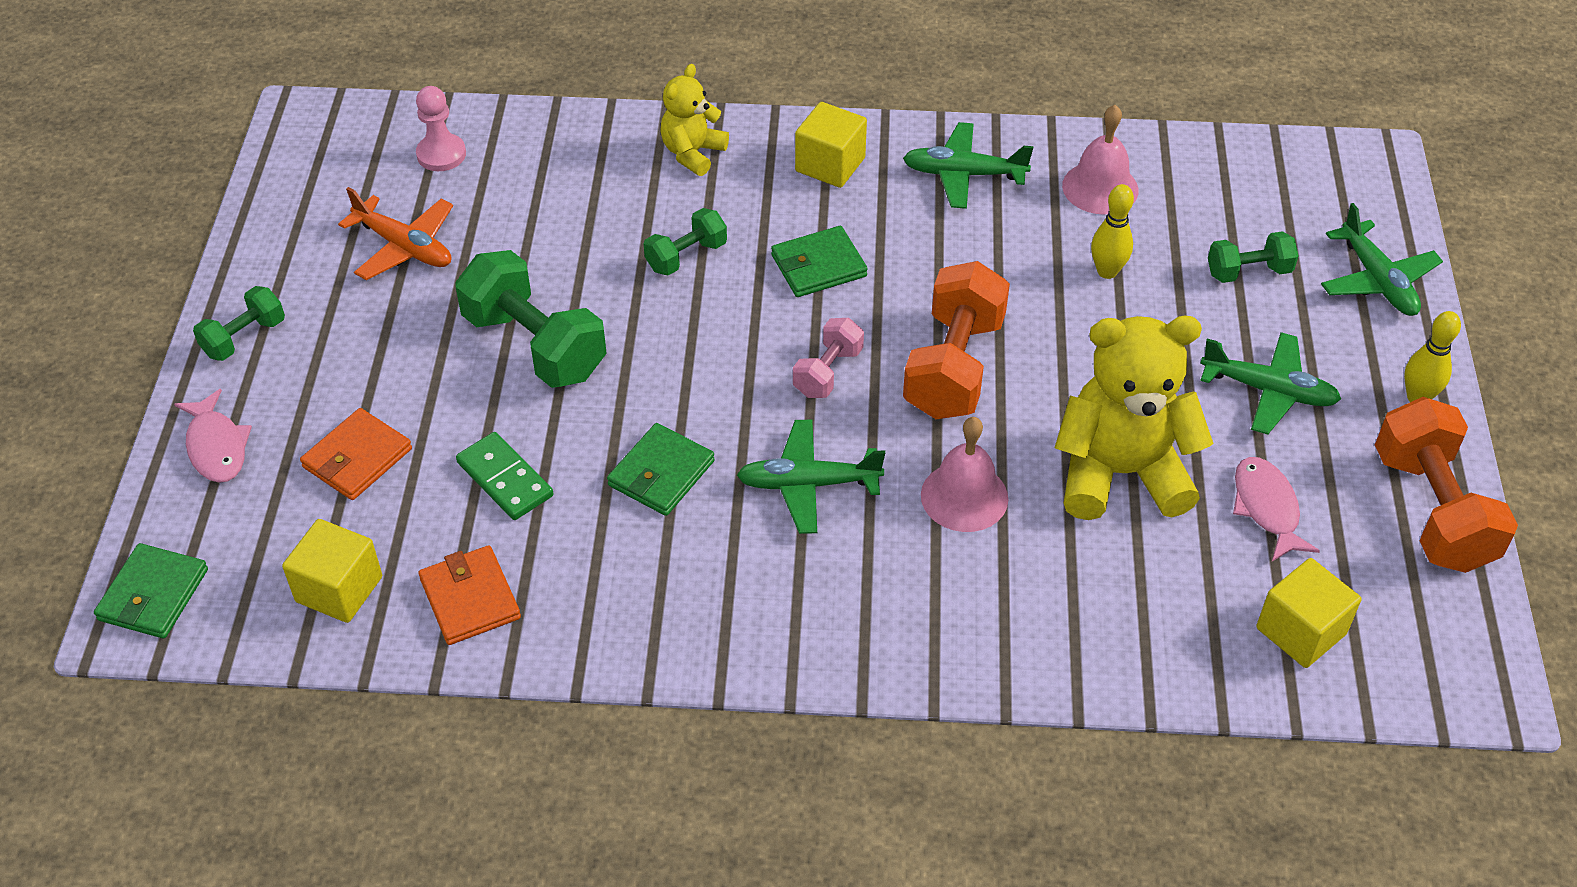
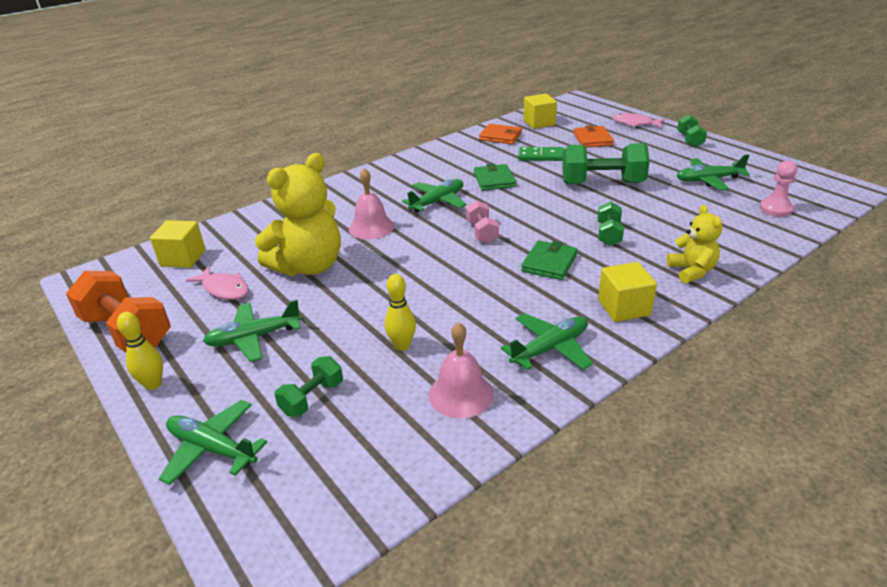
camera: 140 degrees right, 15 degrees down
(153, 595) = (582, 103): green wallet -> none
(405, 247) = (708, 180): orange plane -> green plane
(953, 367) = (431, 262): orange dumbbell -> none

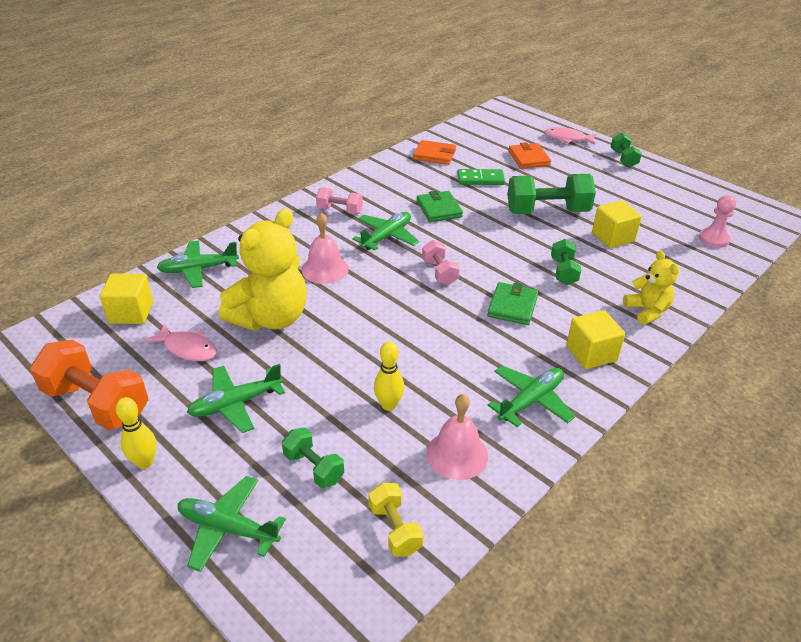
camera: 10 degrees left, 5 degrees up
(312, 398) = (313, 467): green dumbbell -> green dumbbell turned 75 degrees counterclockwise
(379, 461) = (395, 529): none -> yellow dumbbell
(398, 180) = (339, 210): none -> pink dumbbell
(539, 123) = (471, 137): yellow cube -> yellow cube (613, 237)
(708, 180) = (647, 207): green plane -> green plane (198, 269)

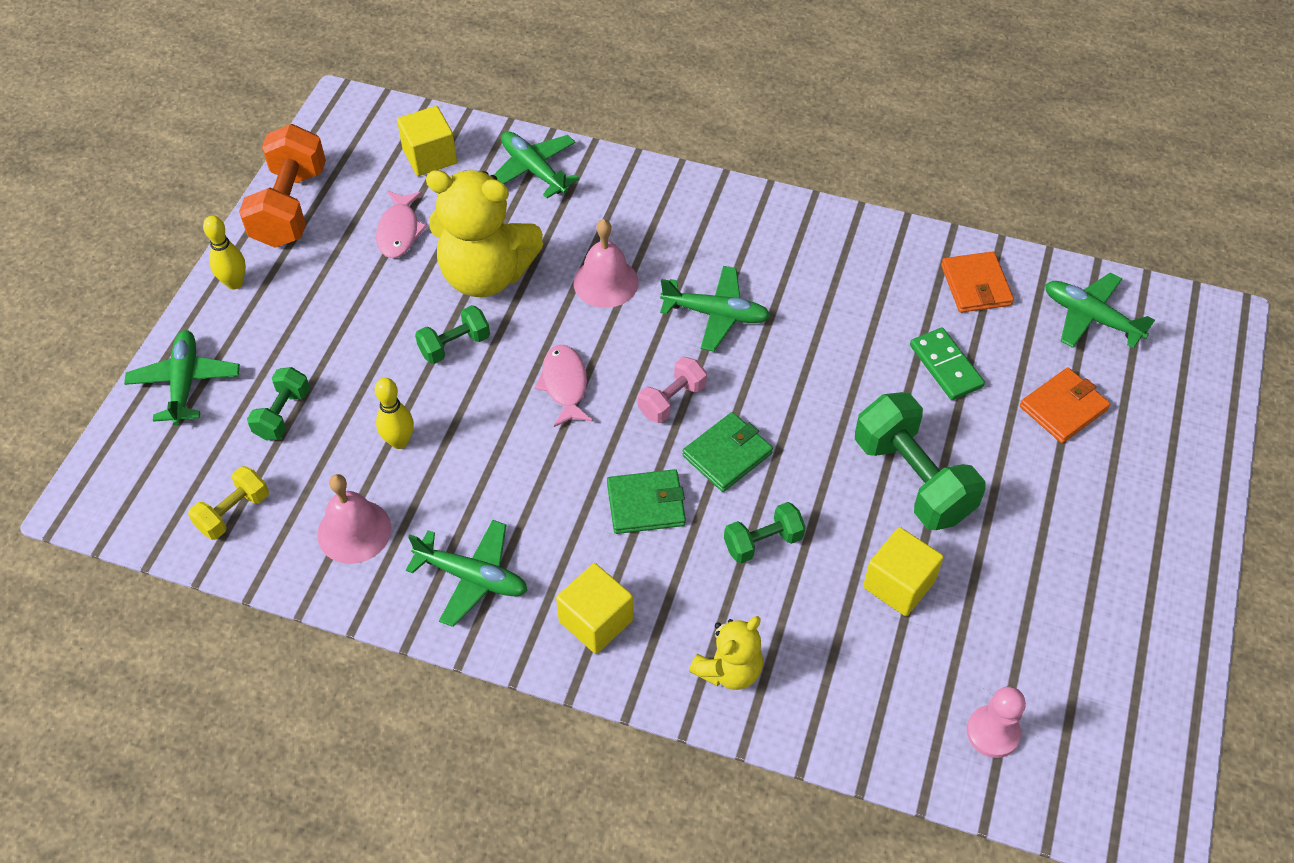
camera: 65 degrees right, 15 degrees up
(235, 404) = (339, 311): green plane -> green plane (1090, 317)
(339, 210) = (744, 240): pink dumbbell -> none
(439, 209) = (824, 345): green wallet -> green wallet (727, 454)
(567, 138) = (1180, 442): pink fish -> pink fish (564, 384)
(623, 159) = (1174, 545): green dumbbell -> green dumbbell (455, 345)

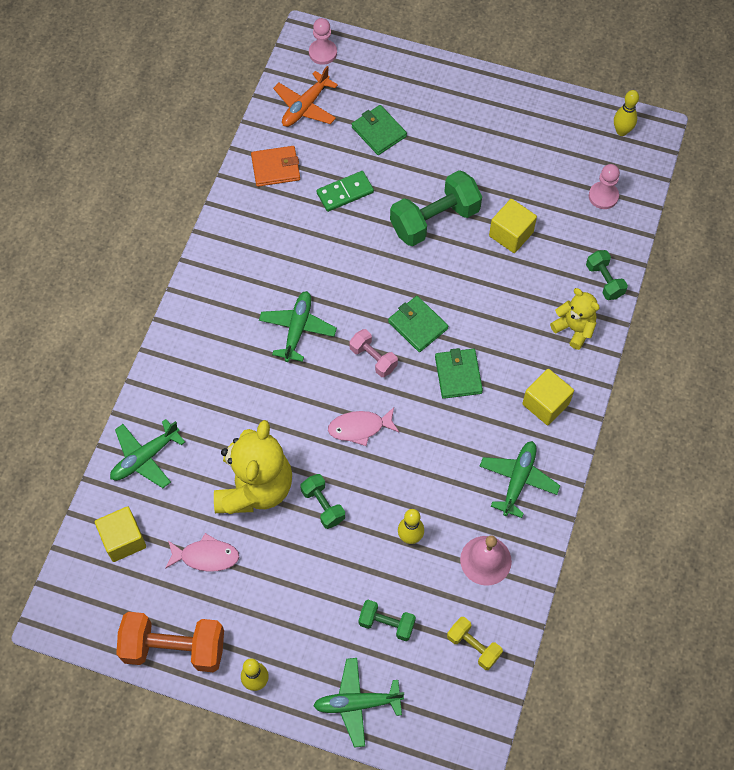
camera: 90 degrees left, 10 degrees up
(606, 282) = (265, 402): pink bell -> none
(763, 542) = (484, 307): green dumbbell -> green dumbbell (604, 281)
(1063, 408) = (379, 132): orange wallet -> green wallet
(1090, 317) = (305, 107): green plane -> orange plane
(1139, 774) = (621, 131): none -> yellow bowling pin
(1196, 337) = (323, 53): none -> pink pawn

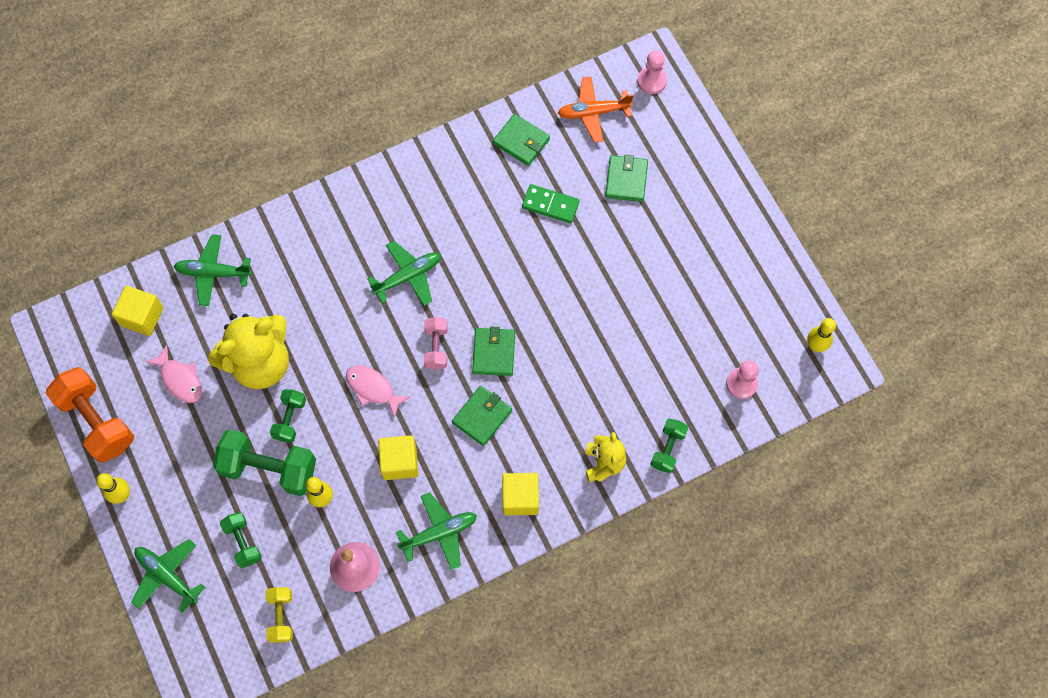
camera: 45 degrees right, 5 degrees up
(275, 168) = (521, 141): orange wallet -> green wallet
(434, 220) = (593, 285): green dumbbell -> green dumbbell (269, 468)
(511, 234) = (637, 348): yellow cube -> yellow cube (399, 462)

